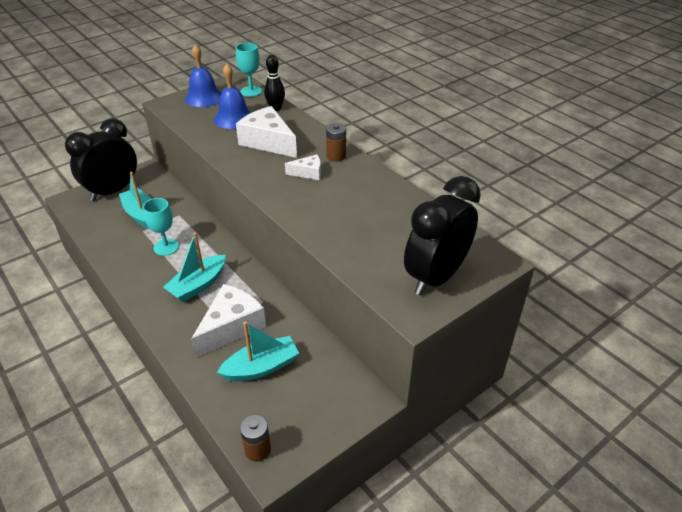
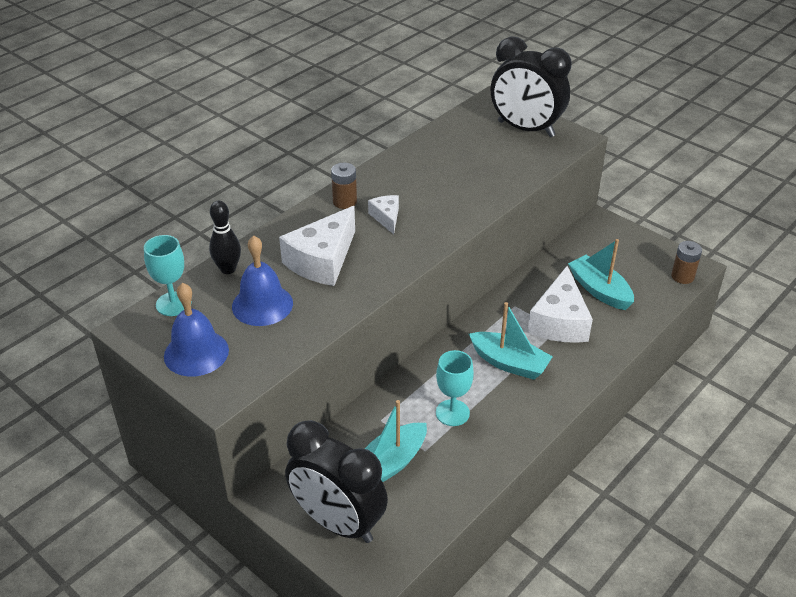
camera: 100 degrees left, 0 degrees up
(231, 327) = (559, 321): white cheese -> white cheese turned 105 degrees counterclockwise

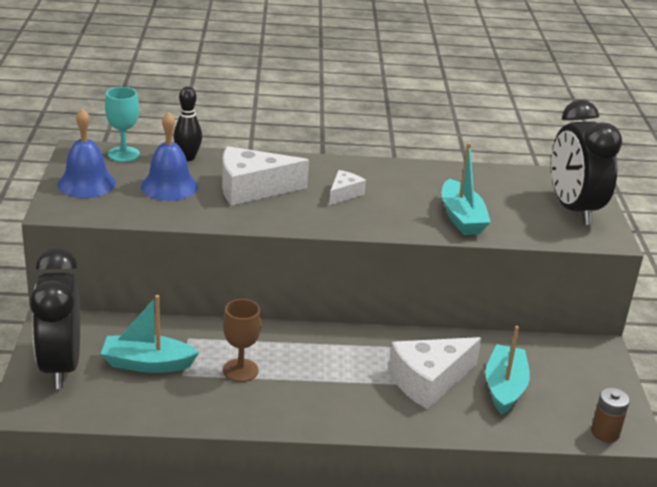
camera: 45 degrees right, 10 degrees down
(345, 202) = (334, 169): brown battery -> none
(452, 413) = (240, 370): turquoise goblet -> brown goblet
(509, 363) = (337, 375): turquoise boat -> turquoise boat (461, 218)

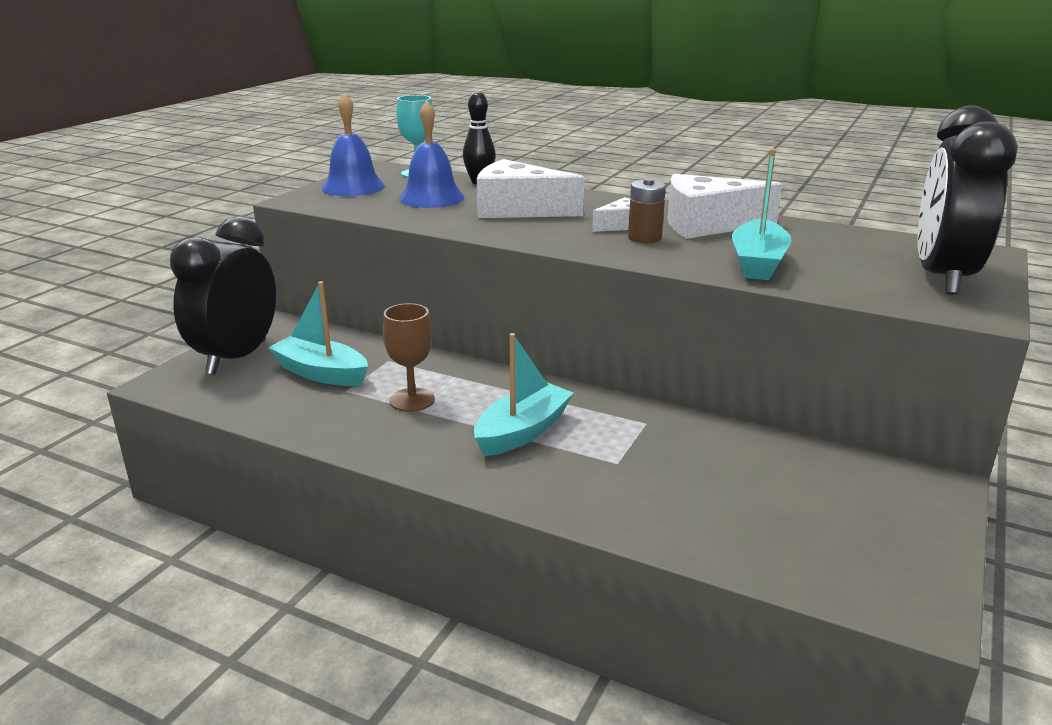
camera: 30 degrees right, 5 degrees down
(428, 381) = (636, 463): white cheese -> white cheese (707, 225)
(504, 387) = (743, 496): turquoise boat -> turquoise boat (522, 431)
(605, 433) = (871, 595): brown battery -> brown battery (644, 238)

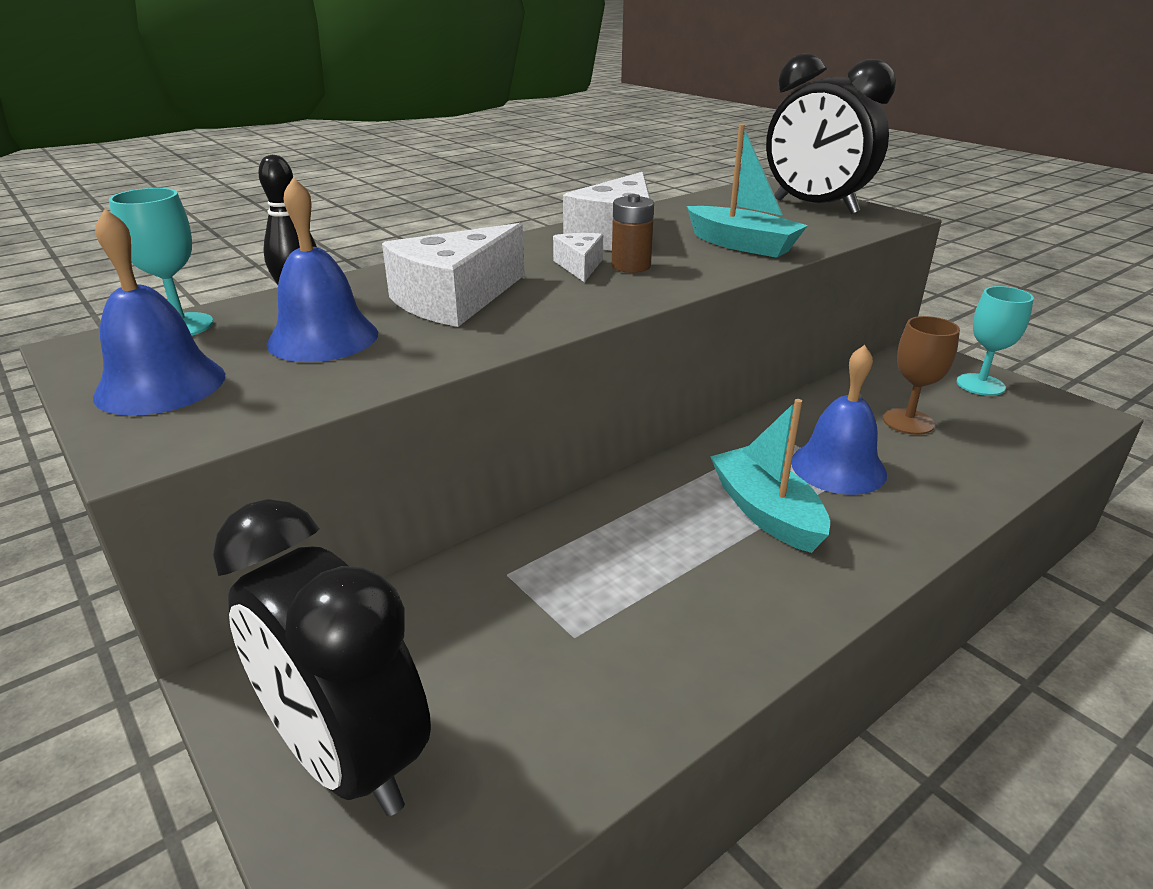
camera: 65 degrees left, 5 degrees up
(321, 373) = (497, 652): turquoise boat -> none
(412, 400) = (643, 577): brown goblet -> brown goblet (908, 422)
(620, 455) = (838, 467): none -> blue bell
(903, 528) = (980, 385): none -> turquoise goblet

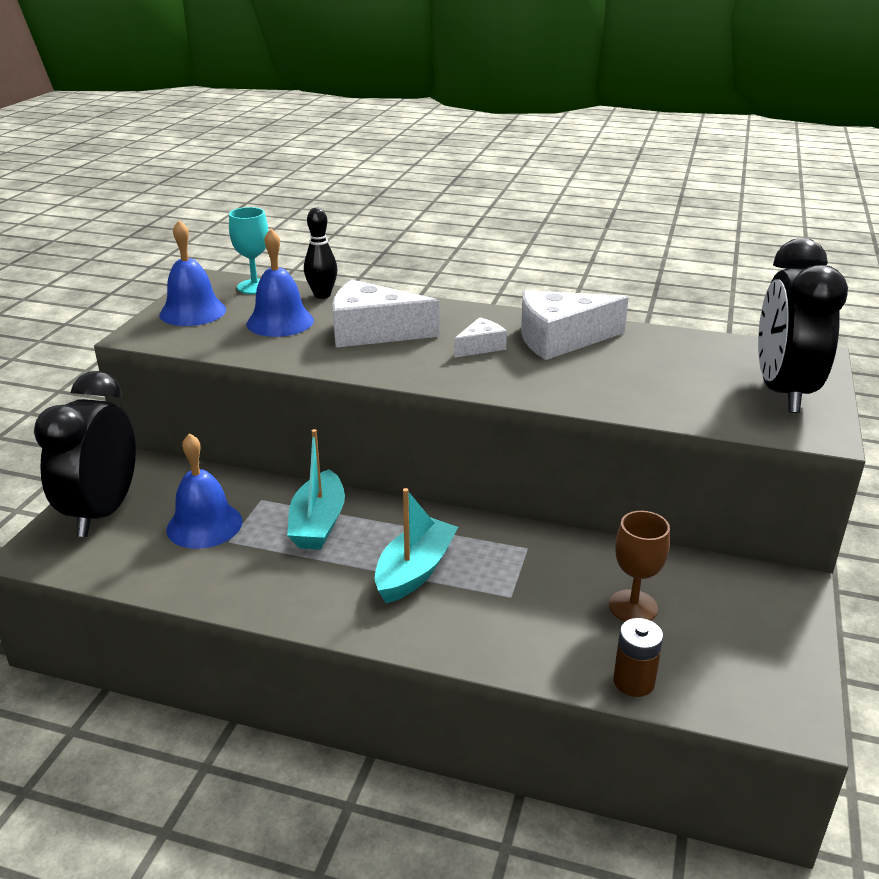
camera: 55 degrees right, 0 degrees up
(631, 266) = (506, 362): brown battery -> brown battery (633, 681)
(742, 245) = (618, 387): turquoise boat -> turquoise boat (318, 523)
(838, 467) = (512, 587): blue bell -> blue bell (204, 525)
(980, 385) = (770, 636): turquoise goblet -> none

